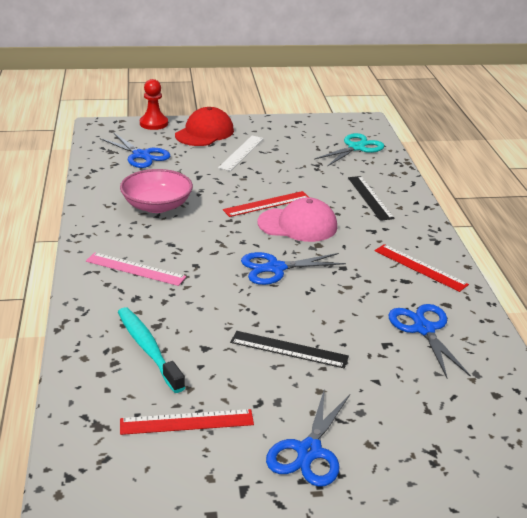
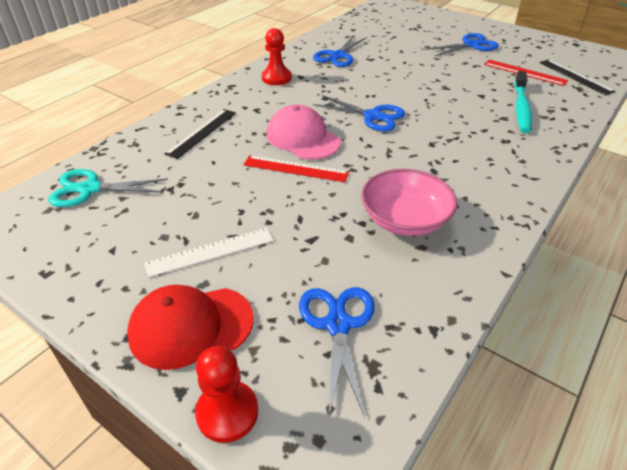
camera: 135 degrees left, 10 degrees up
(135, 269) = (487, 162): pink ruler -> none
(289, 349) = (429, 76): black ruler -> black ruler (575, 76)
(420, 267) = (276, 78): red ruler -> red pawn

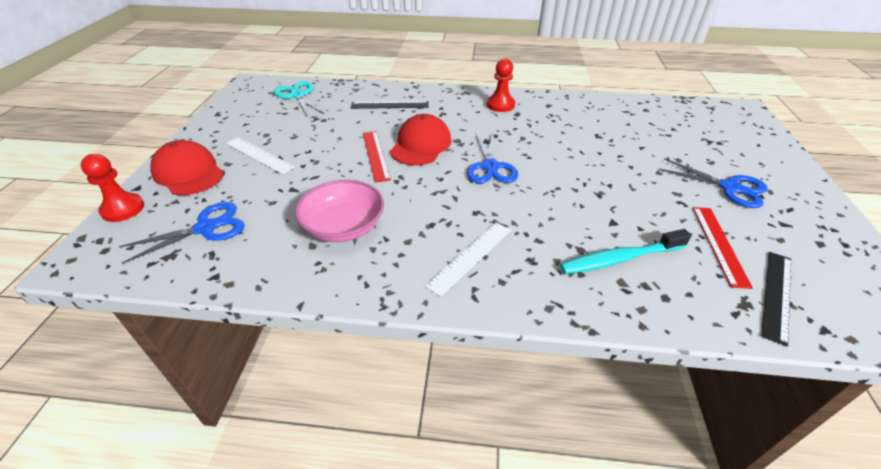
camera: 60 degrees right, 0 degrees up
(303, 138) = (421, 145): pink cap -> red cap
(338, 56) = (579, 118): blue scissors -> none
(487, 165) = (470, 257): none -> white ruler

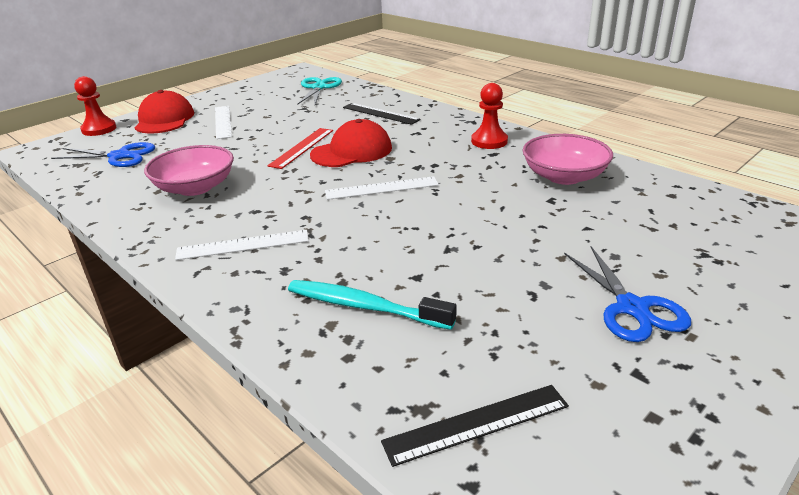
camera: 40 degrees right, 10 degrees down
(490, 167) = (381, 188): blue scissors -> white ruler
(580, 116) = (564, 176): none -> pink bowl
(719, 244) = (500, 348): red ruler -> none

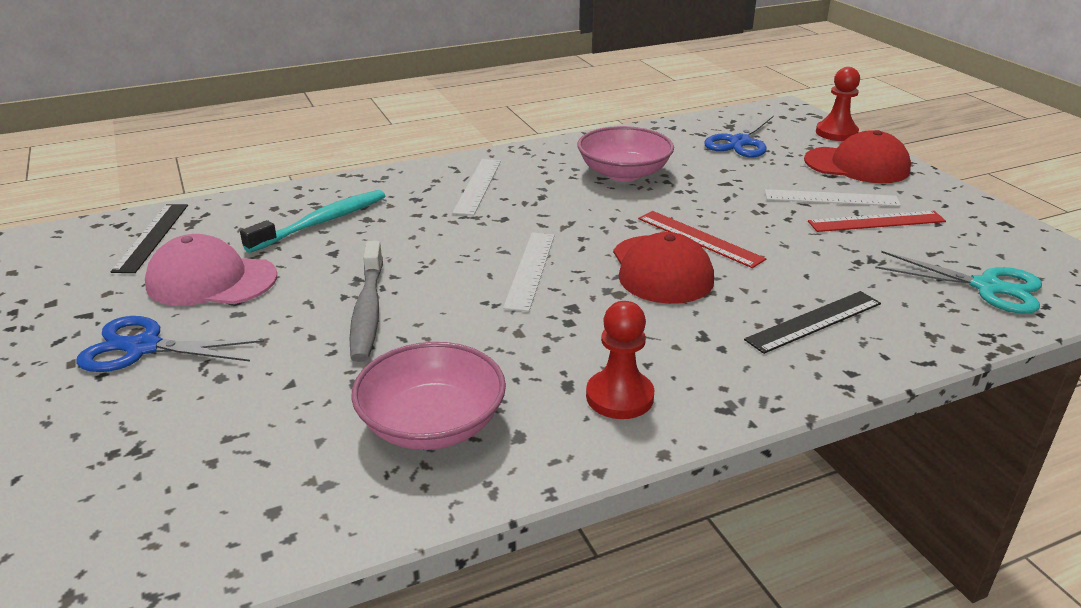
camera: 110 degrees right, 0 degrees up
(253, 110) = (876, 221): none -> red ruler
(485, 229) = (368, 310): none -> grey toothbrush
(516, 324) = (211, 280): none -> pink cap

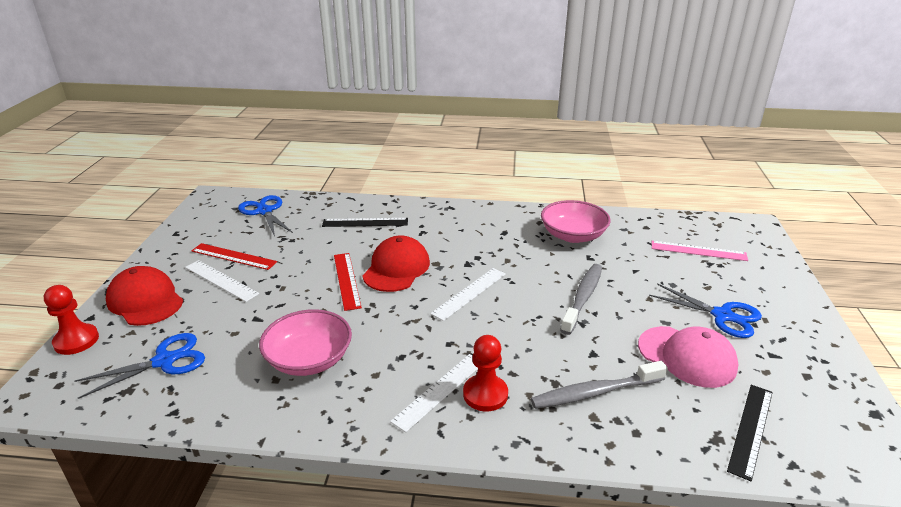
camera: 150 degrees left, 0 degrees up
(152, 476) = (698, 251): none -> pink ruler
(322, 222) = (595, 392): turquoise toothbrush -> grey toothbrush
(619, 397) = (487, 222): red pawn -> red pawn (485, 394)
(987, 287) = (264, 211): turquoise scissors -> blue scissors

